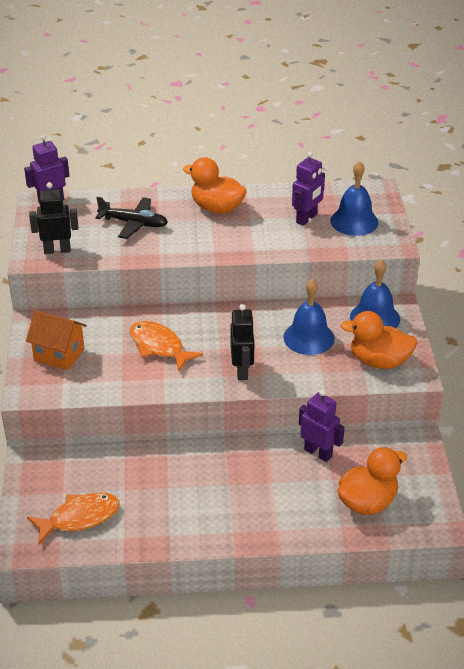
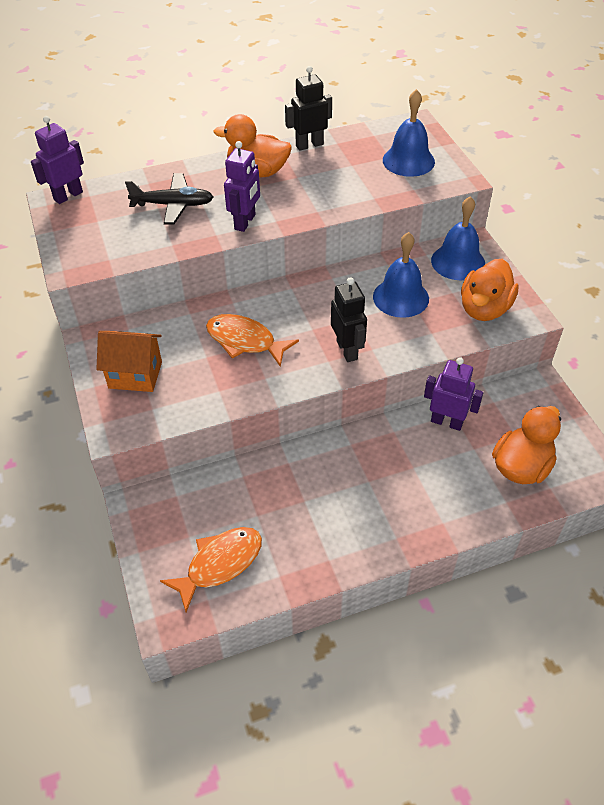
camera: 15 degrees left, 10 degrees up
(57, 250) = (97, 252): black robot -> black robot (309, 145)
(307, 219) = (358, 166): purple robot -> purple robot (245, 222)
(379, 361) = (484, 309): orange duck -> orange duck turned 60 degrees counterclockwise

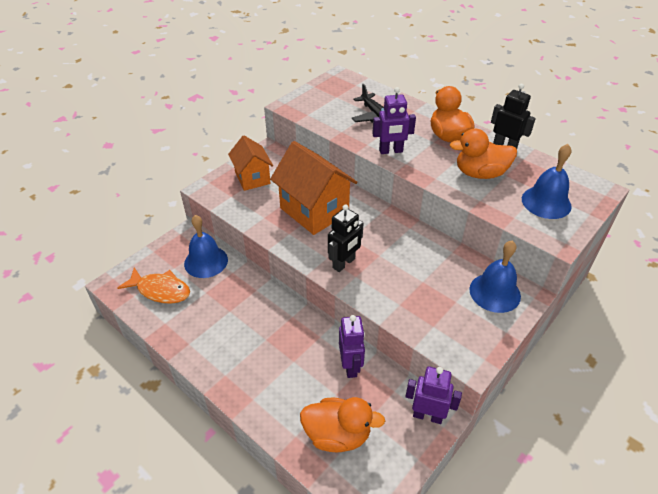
camera: 60 degrees right, 5 degrees down
(68, 196) = (348, 78): purple robot -> purple robot (427, 415)
(245, 341) = (314, 211): orange fish -> orange house
(401, 297) = (422, 272): blue bell -> blue bell (206, 261)
(484, 309) = (454, 329): orange duck -> orange duck (480, 173)

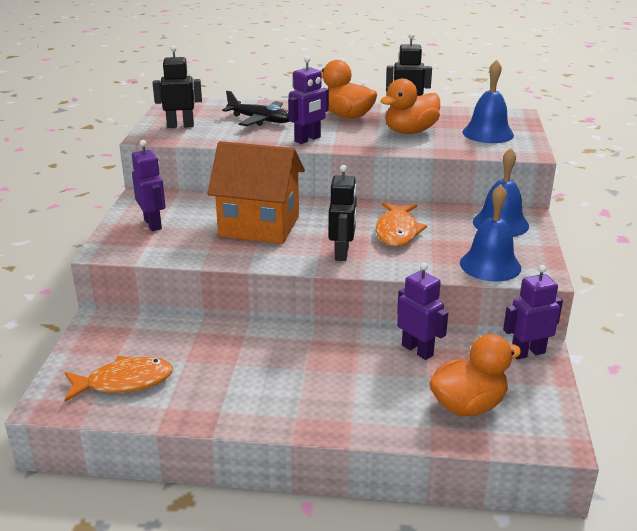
camera: 35 degrees left, 15 degrees down
(206, 261) = (153, 335): blue bell -> blue bell (490, 265)
(252, 178) = (153, 224): orange house -> purple robot
(318, 102) = (180, 126): none -> black robot
(404, 261) = (397, 231): none -> orange fish

